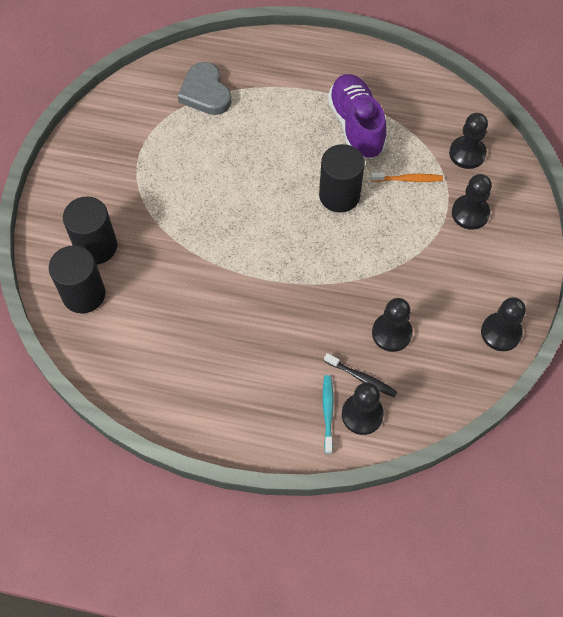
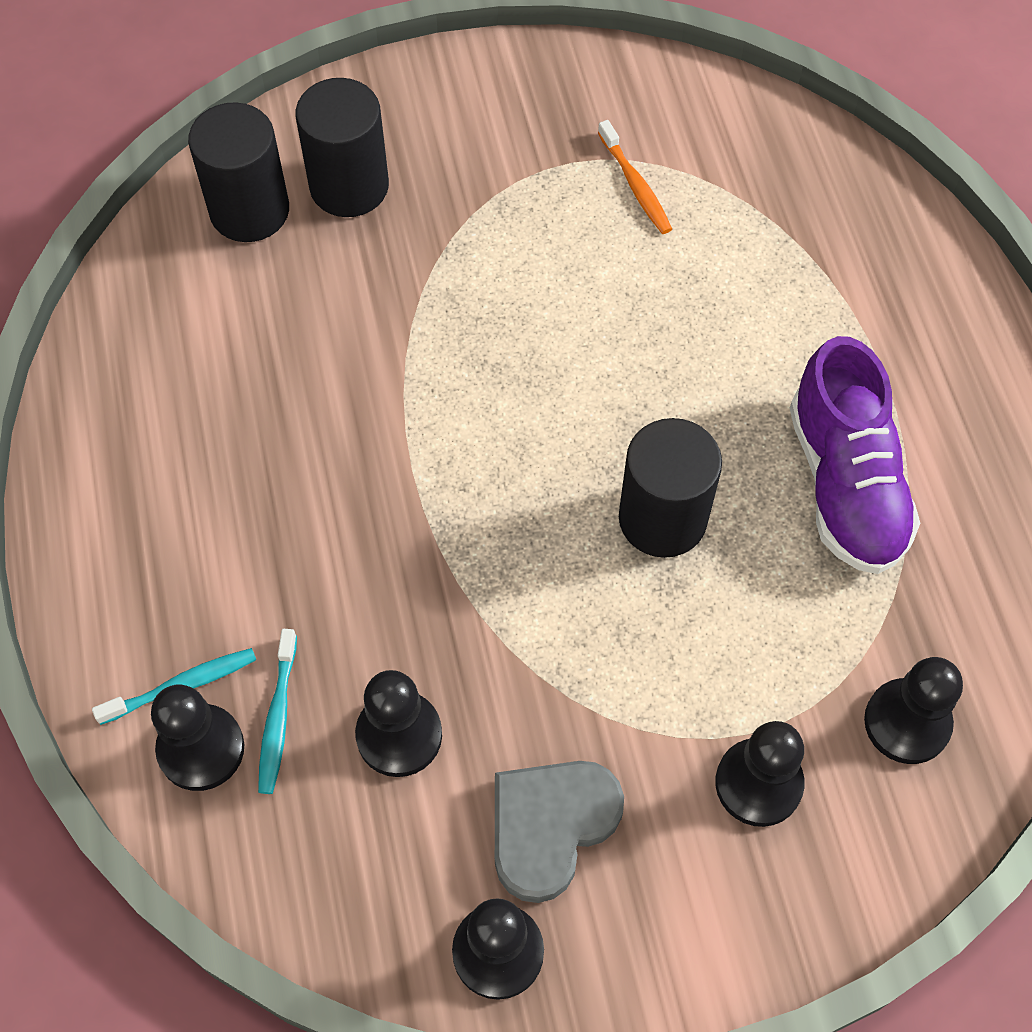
camera: 65 degrees right, 0 degrees up
(205, 92) = (762, 203): grey heart -> grey heart (550, 826)
(356, 126) = (845, 483): purple shoe -> purple shoe turned 120 degrees clockwise
(362, 378) = (278, 718): black toothbrush -> turquoise toothbrush
(408, 179) = (773, 630): orange toothbrush -> orange toothbrush (635, 185)

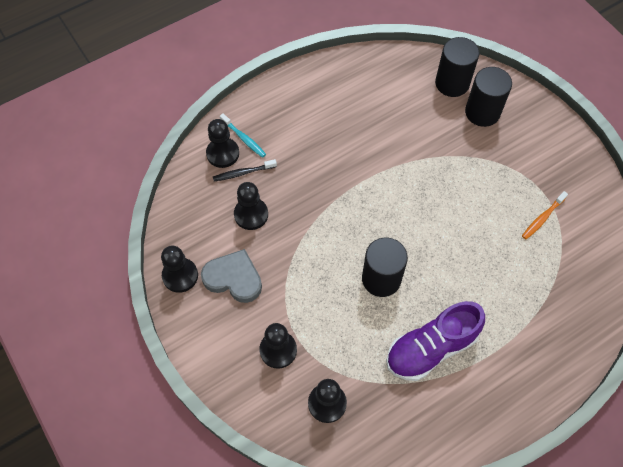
camera: 70 degrees right, 0 degrees up
(278, 718) = (243, 173): turquoise toothbrush -> black toothbrush

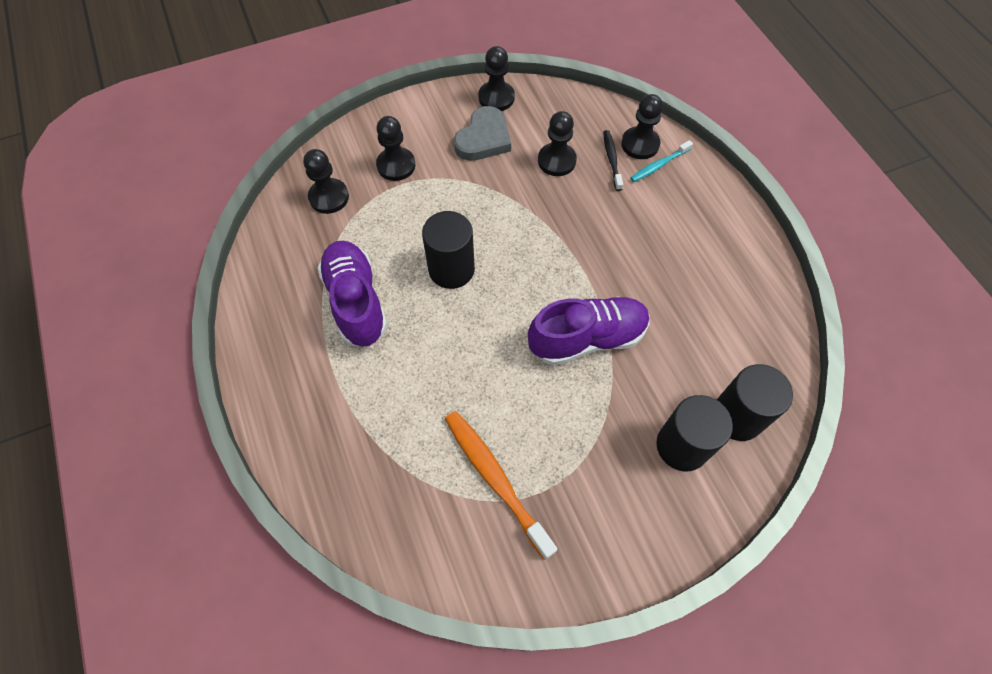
camera: 100 degrees right, 0 degrees up
(418, 174) = (587, 338): none -> purple shoe
(542, 218) = (495, 479): orange toothbrush -> orange toothbrush, size x1.81

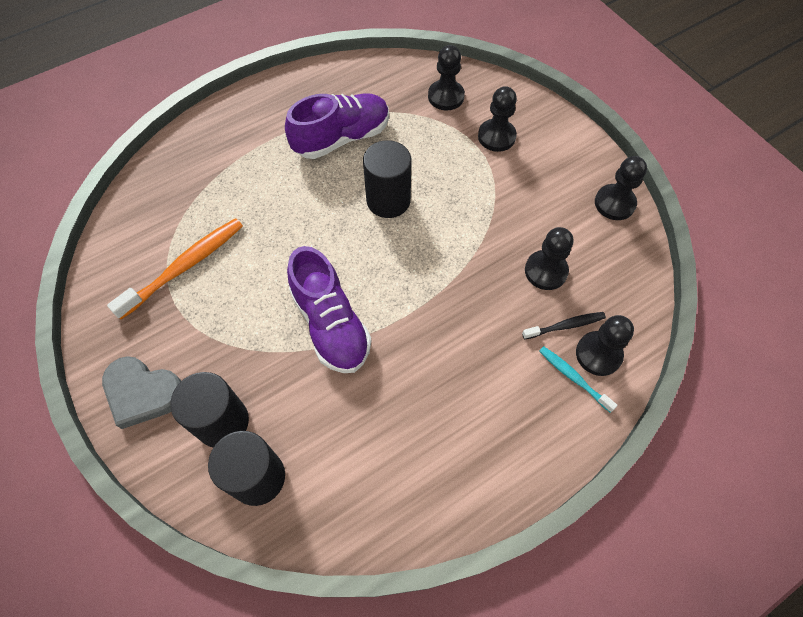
camera: 80 degrees right, 0 degrees up
(483, 138) = (554, 201): grey heart -> grey heart (143, 393)

